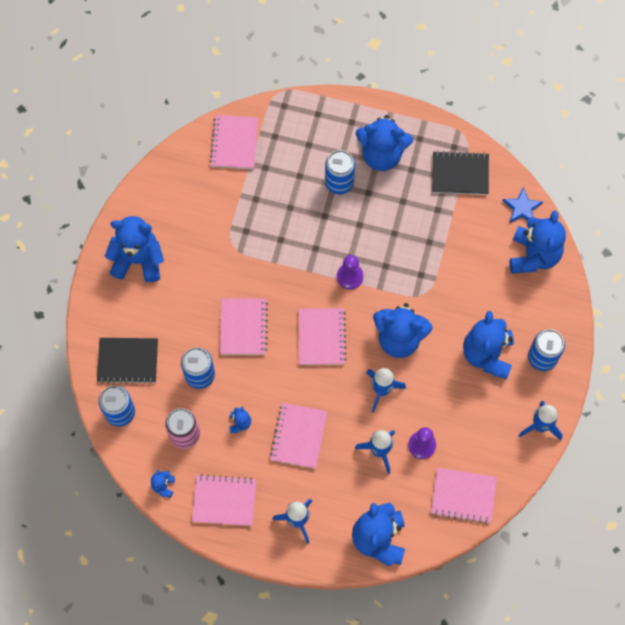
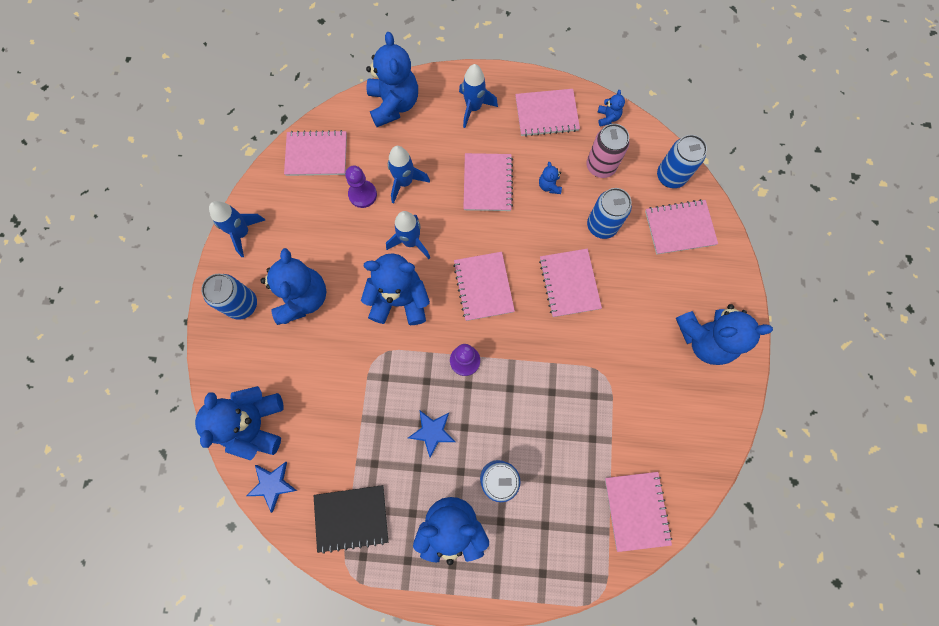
camera: 170 degrees right, 5 degrees up
(128, 361) = (679, 228): black notebook -> pink notebook
(386, 225) = (432, 432): none -> blue star

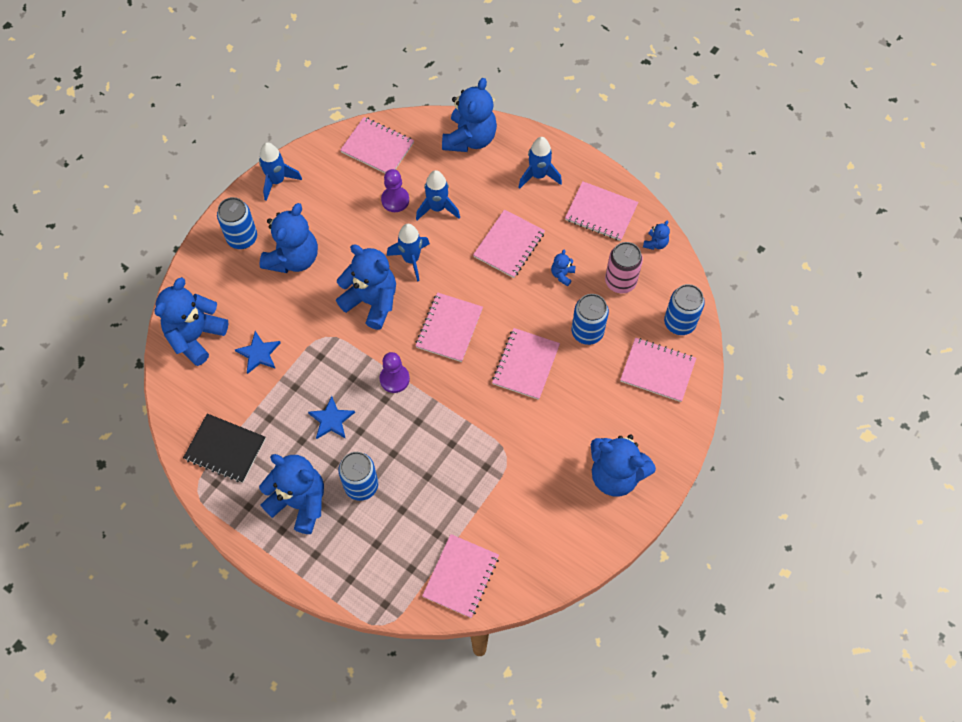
camera: 30 degrees right, 10 degrees down
(272, 484) = (179, 389): blue star -> blue star (259, 354)

